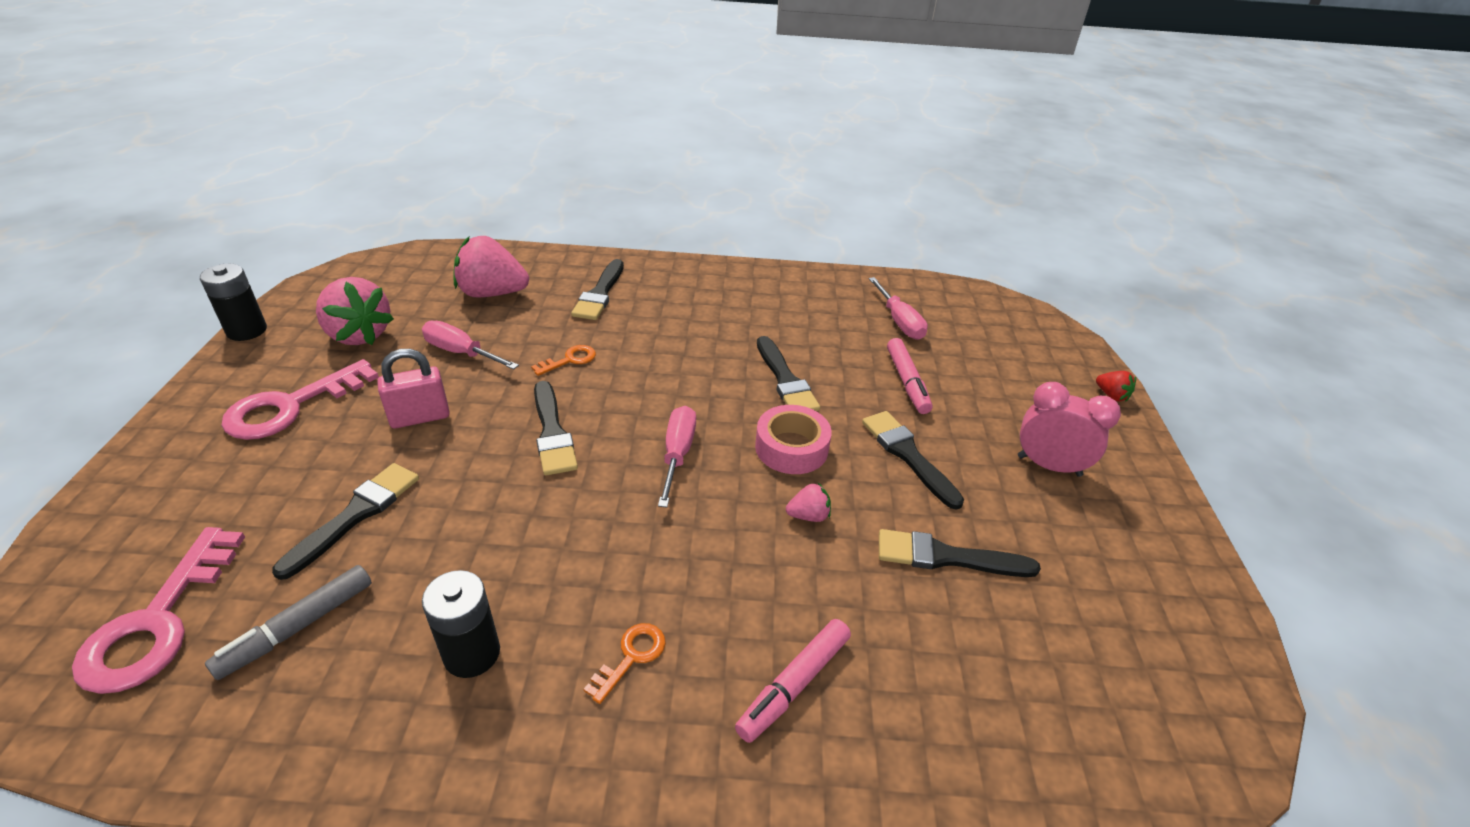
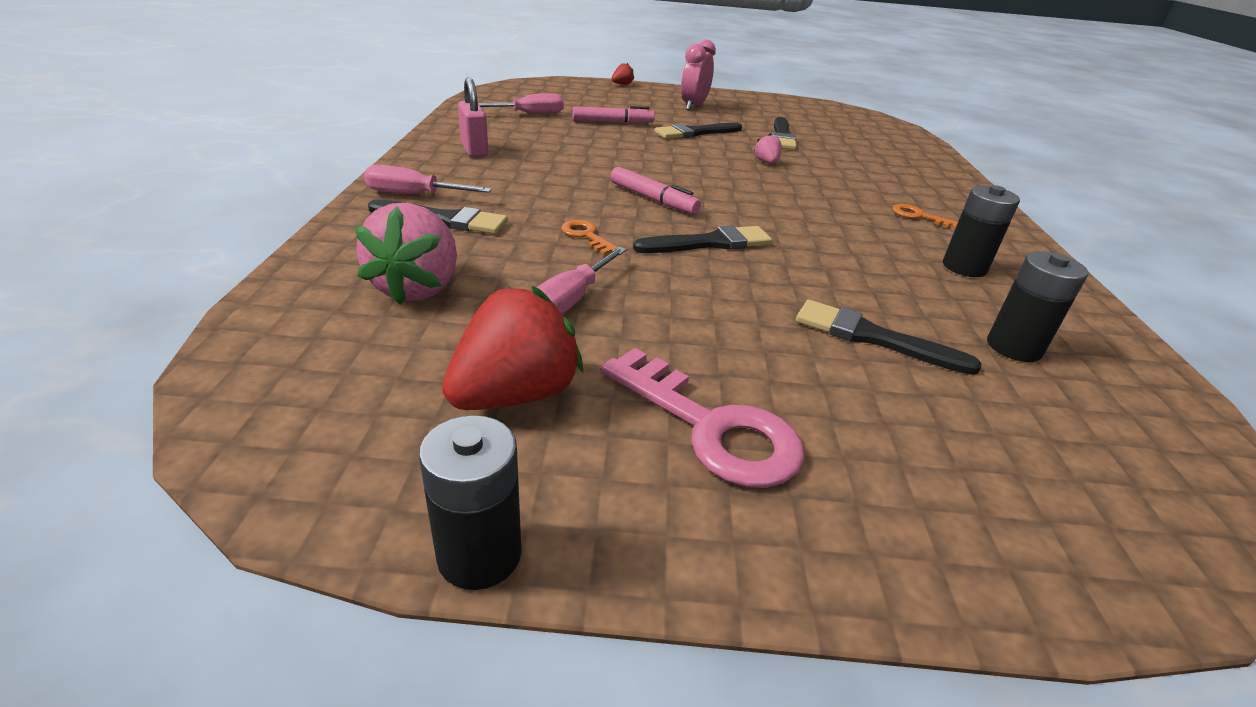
camera: 90 degrees left, 5 degrees down
(158, 622) = (1087, 439): pink key -> none
(298, 628) = (1013, 347): grey marker -> black battery
(359, 335) = (515, 395): pink strawberry -> red strawberry
(420, 417) = (706, 317): pink padlock -> pink padlock (474, 150)
(677, 454) = (720, 195): pink screwdriver -> pink screwdriver (414, 195)
(785, 380) = (614, 154): black brush -> none
(791, 448) = (699, 160): pink tape -> none
(794, 685) = (899, 178): pink marker -> pink marker (653, 199)

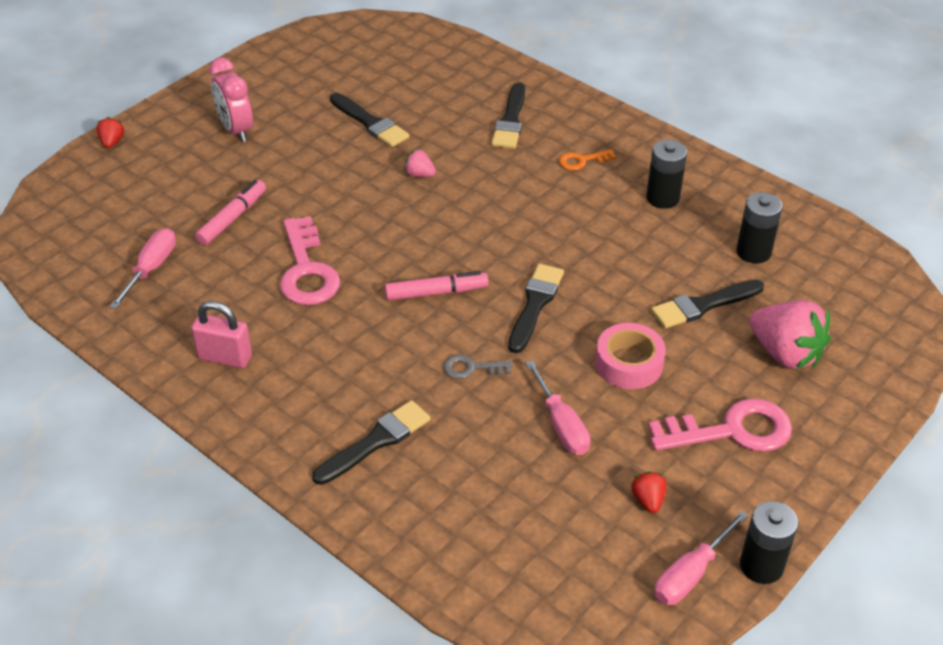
camera: 50 degrees left, 10 degrees up
(414, 195) = (307, 442): pink screwdriver -> pink screwdriver (691, 574)
(417, 288) = (484, 499): pink strawberry -> pink strawberry (785, 353)
(515, 395) = (648, 500): red strawberry -> red strawberry, size x0.46
(586, 236) = (471, 368): orange key -> grey key
(600, 152) = (307, 270): none -> pink key
(695, 133) = (311, 175): black brush -> black brush (510, 120)
(712, 315) = (629, 363): none -> pink tape

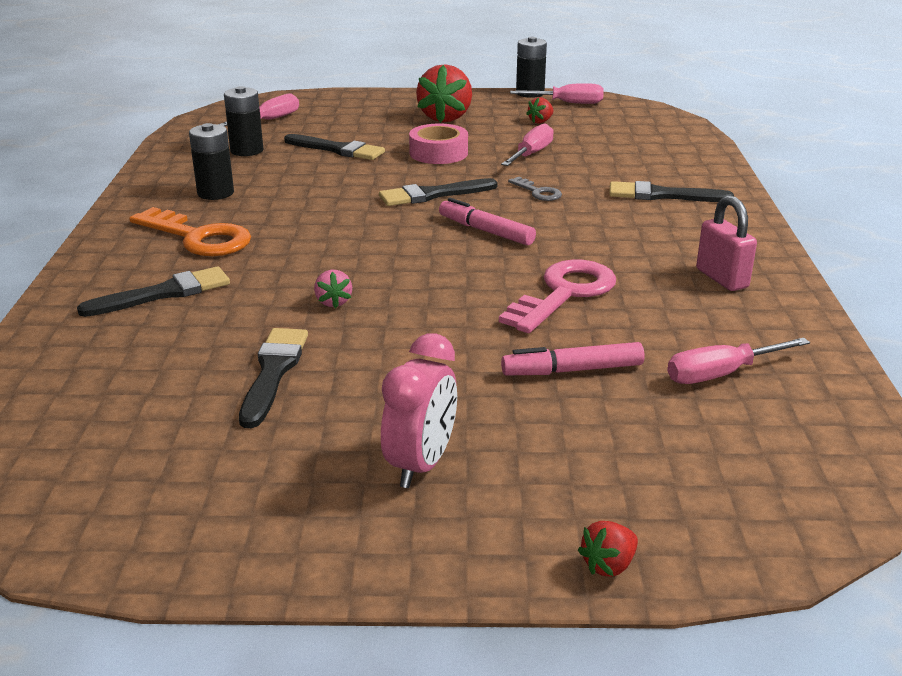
camera: 130 degrees left, 15 degrees down
(582, 161) = (198, 238): orange key -> orange key, size x2.01
(732, 430) = (445, 118): pink key -> red strawberry
(785, 353) = (349, 121): pink strawberry -> none
(836, 301) = (269, 120): none -> pink screwdriver

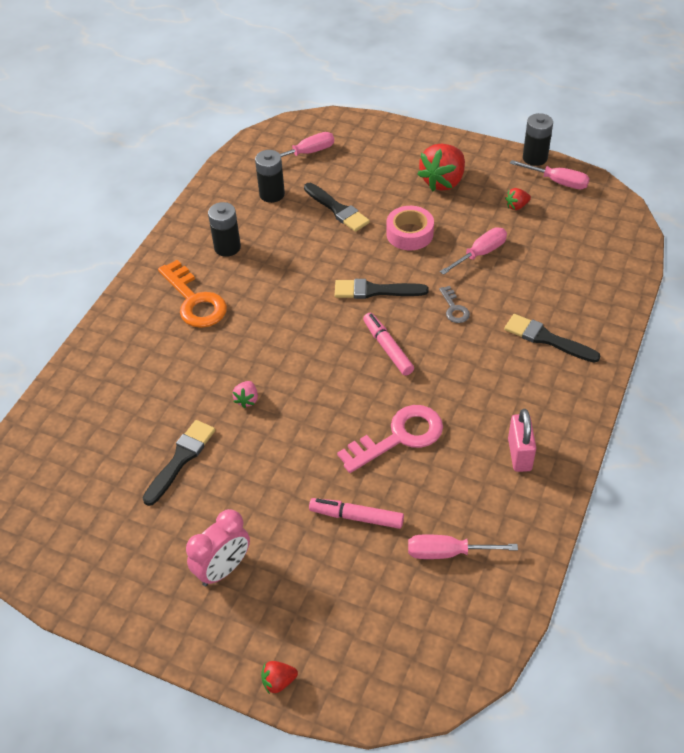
camera: 25 degrees right, 20 degrees up
(164, 293) = (150, 358): black brush -> none

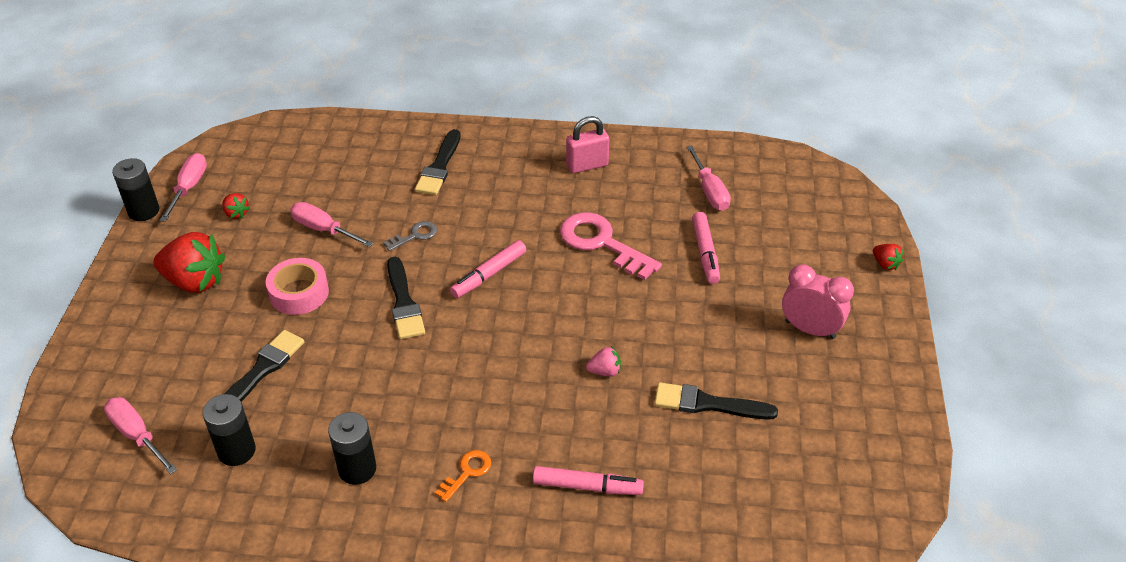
camera: 110 degrees left, 5 degrees down
(147, 363) = (587, 486): none -> pink marker
(195, 301) = (467, 472): orange key -> orange key, size x0.50

